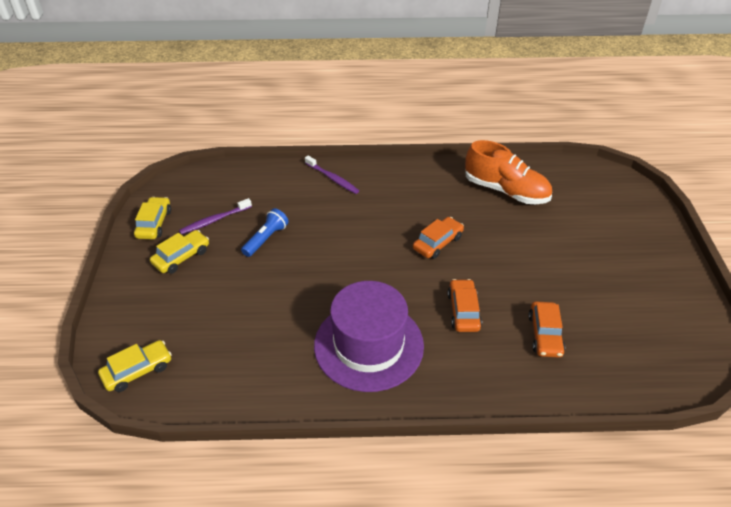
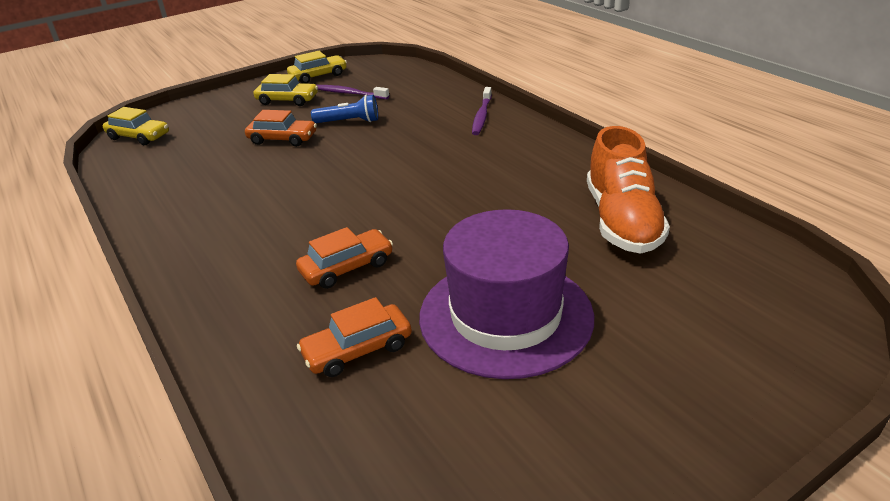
camera: 60 degrees right, 10 degrees down
(368, 345) = (241, 226): purple hat -> purple hat (505, 316)
(437, 243) = (451, 209): orange car -> orange car (282, 139)

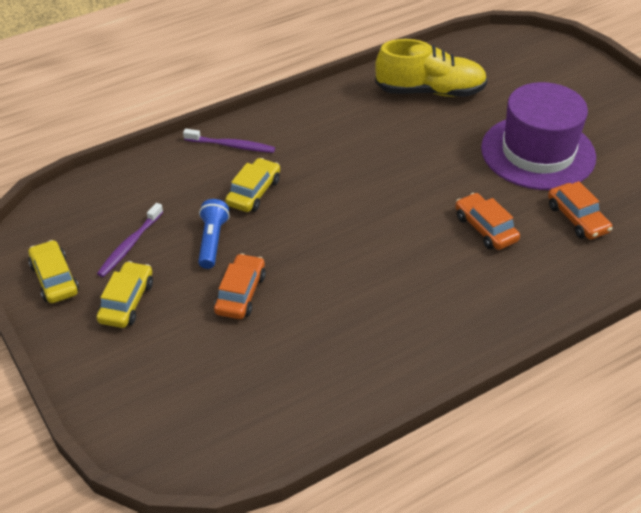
camera: 90 degrees left, 10 degrees up
(139, 136) = (190, 444): yellow car -> yellow car (253, 192)
(622, 221) = (430, 91): orange shoe -> yellow shoe

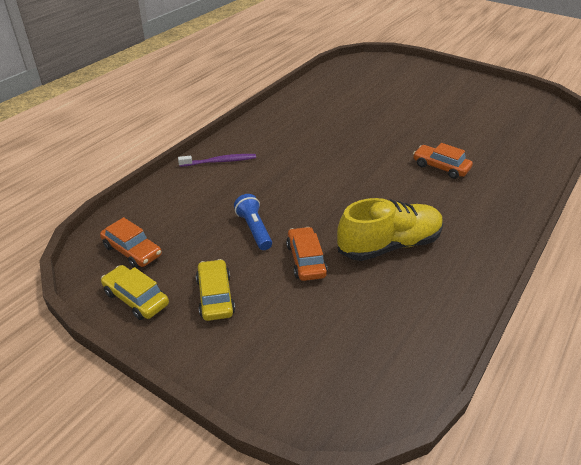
camera: 25 degrees left, 5 degrees down
(130, 245) = (187, 251): purple toothbrush -> none
(253, 192) = (260, 187): yellow car -> none
(430, 91) = (334, 98): yellow shoe -> yellow shoe (389, 245)
(538, 152) = (432, 116): purple hat -> none
(577, 218) = (490, 146): orange car -> orange car (132, 251)

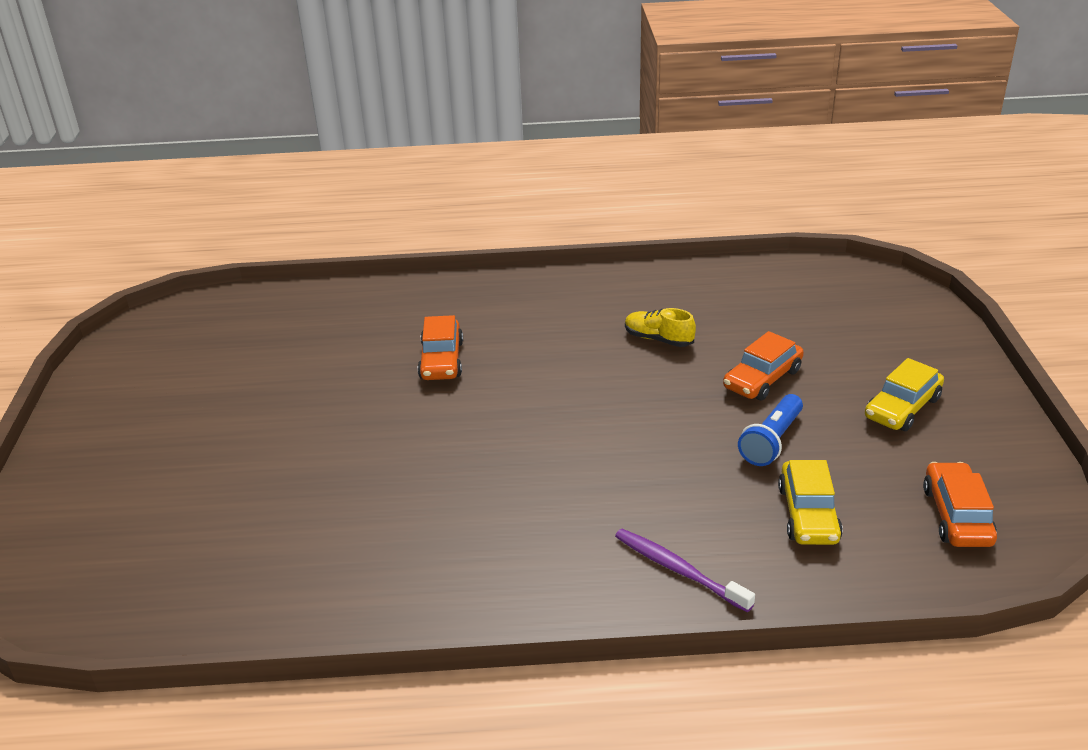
camera: 125 degrees left, 5 degrees down
(136, 298) = (996, 458): yellow car -> yellow car (808, 514)
(389, 245) = (658, 339): yellow shoe -> yellow shoe, size x0.48

